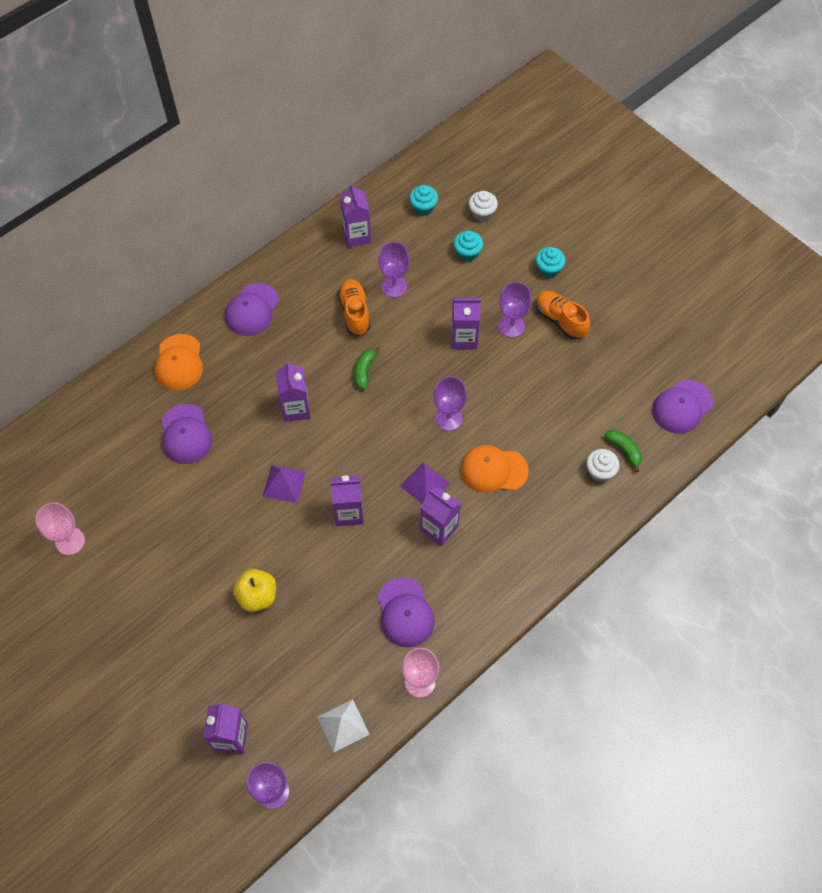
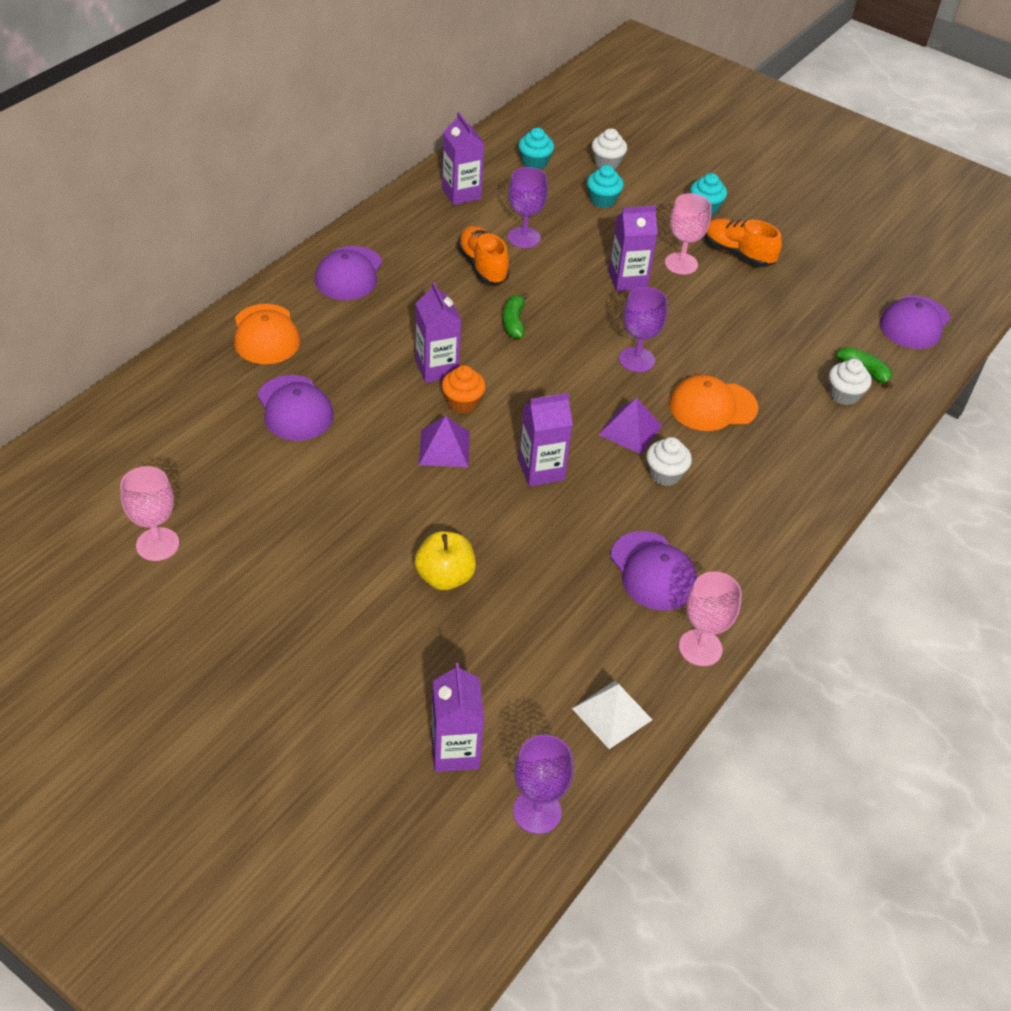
camera: 15 degrees left, 15 degrees down
(307, 443) = (462, 402): none -> orange cupcake
(439, 528) = (665, 474): purple carton -> white cupcake
(511, 326) = (681, 264): purple goblet -> pink goblet

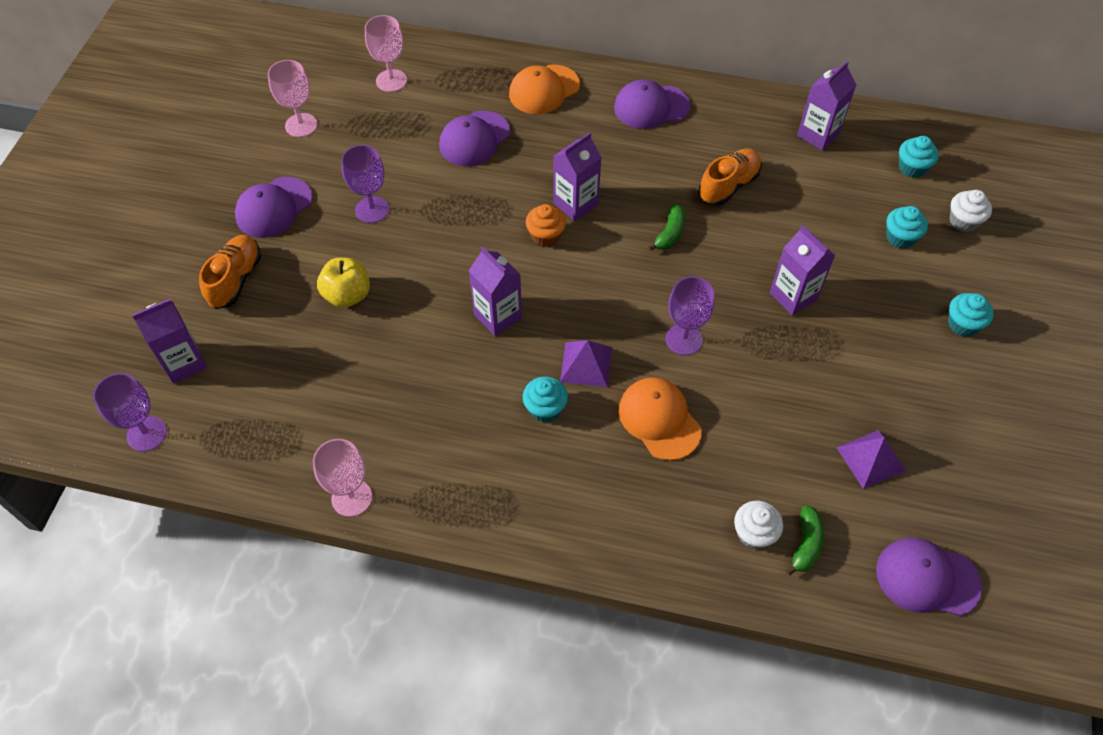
camera: 70 degrees right, 10 degrees up
(444, 448) = (485, 244): purple pyramid -> purple pyramid (870, 459)
(514, 322) = (670, 233): green banana -> green banana turned 135 degrees clockwise
(524, 237) = (792, 199): purple goblet -> purple goblet (372, 209)
(612, 714) = (256, 453): white pyramid -> none
(653, 571) = (422, 435): purple cap -> purple cap (274, 207)
(665, 474) = (545, 408): white cupcake -> turquoise cupcake
(681, 264) = (853, 331): pink goblet -> pink goblet (391, 81)
(738, 253) = (910, 375): orange shoe -> orange shoe (235, 279)

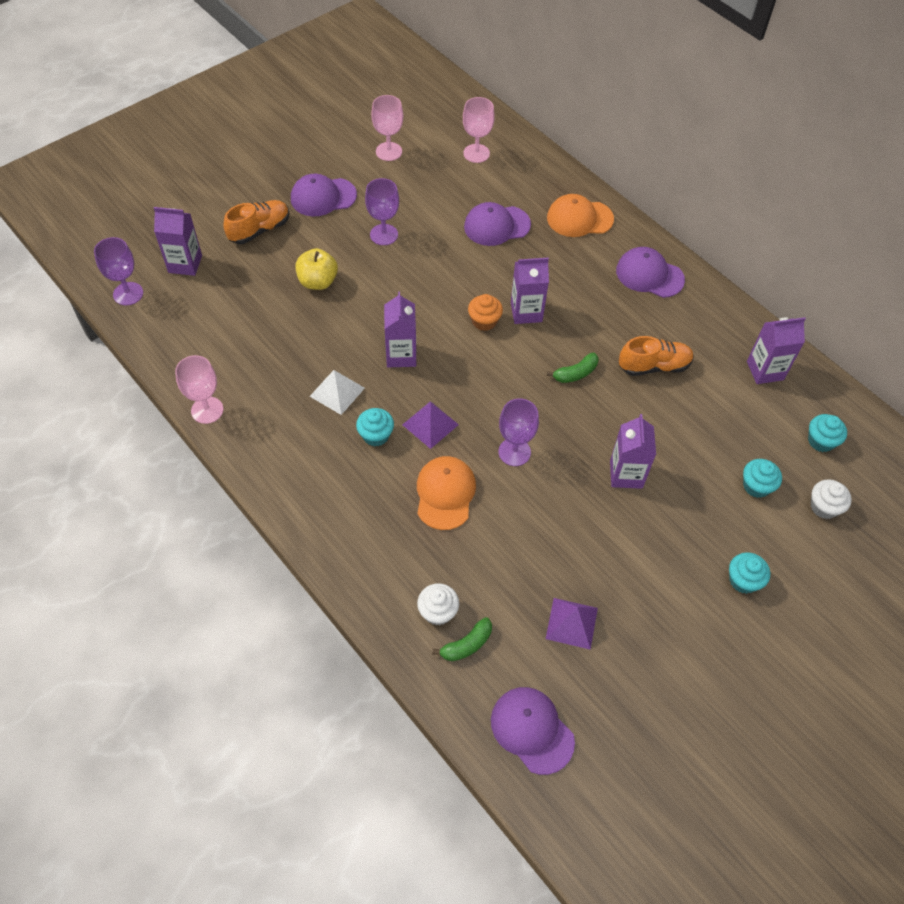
camera: 35 degrees right, 0 degrees up
(468, 391) = (337, 392): none -> white pyramid

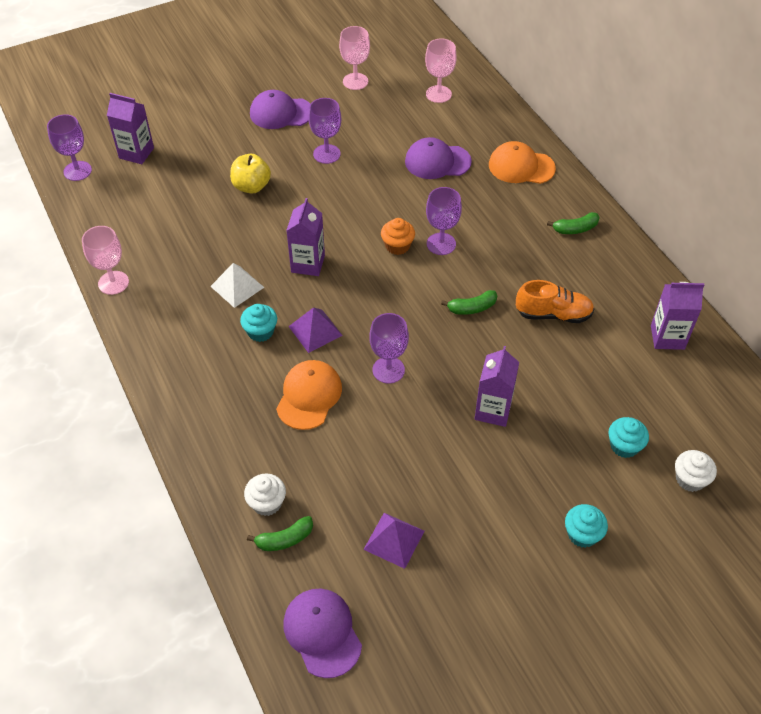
camera: 15 degrees right, 5 degrees down
(259, 230) = (213, 133): orange shoe -> none
(526, 312) = (441, 244): purple carton -> purple goblet
(649, 275) = (575, 229): purple cap -> green banana
(821, 441) = (706, 415): turquoise cupcake -> none

